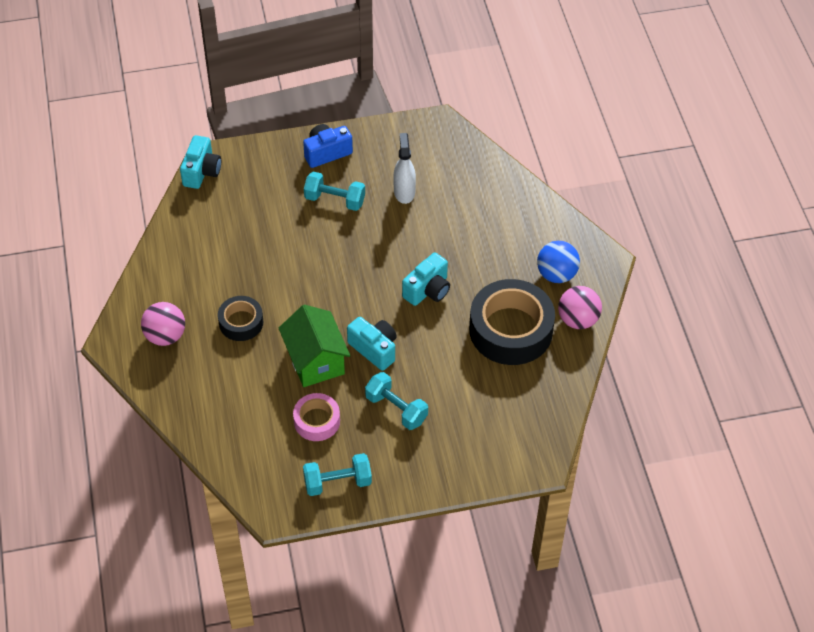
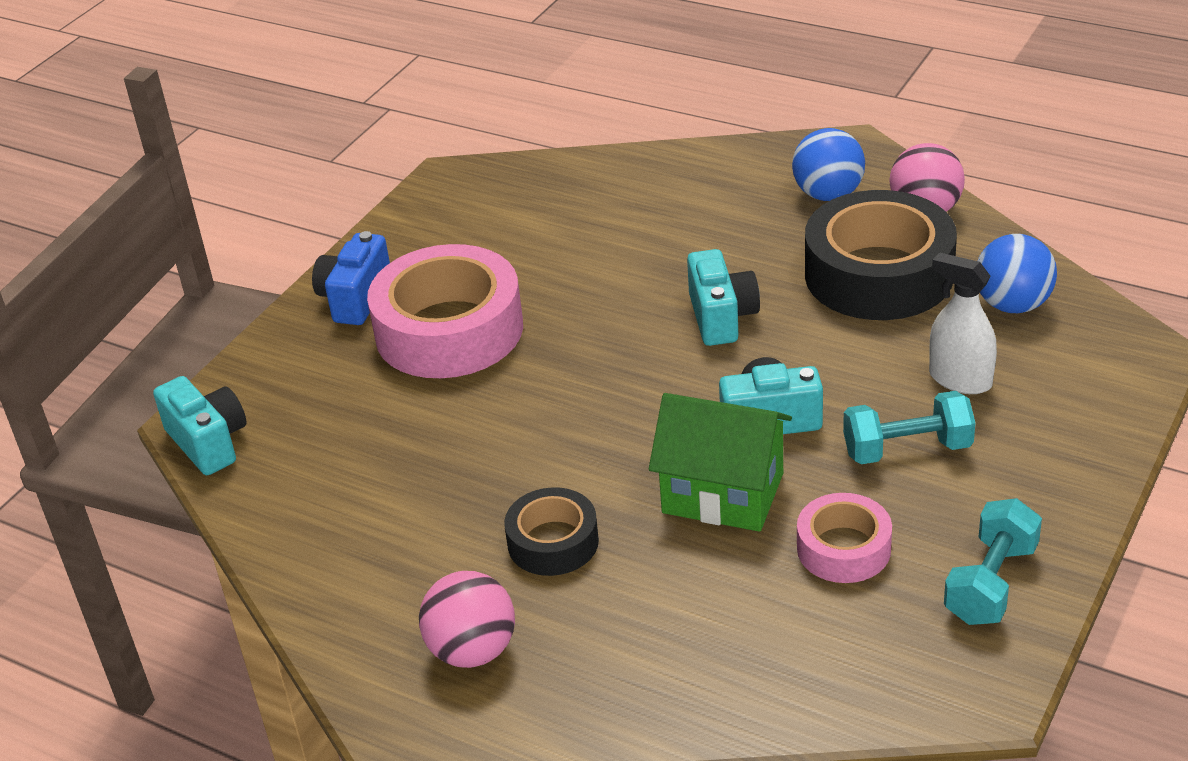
camera: 45 degrees left, 15 degrees down
(335, 200) = (449, 330): turquoise dumbbell -> pink tape
(404, 192) = (522, 259): white spray bottle -> white spray bottle (960, 379)
(532, 393) = (1012, 305): none -> blue ball

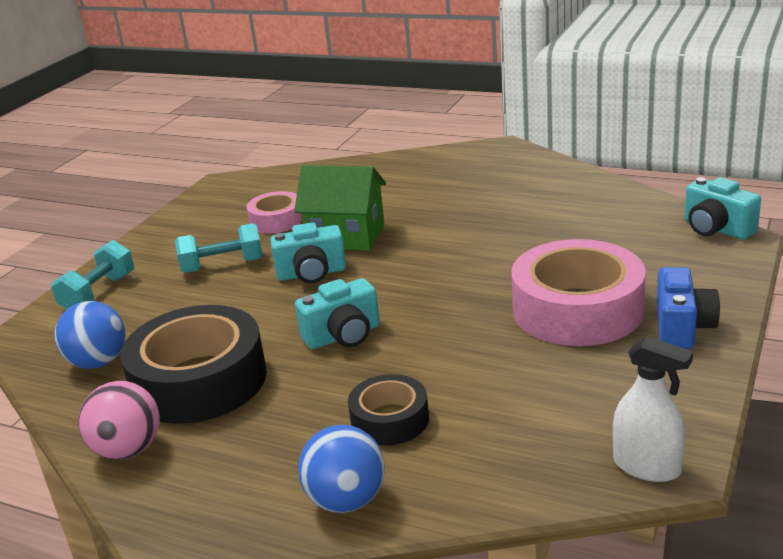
camera: 175 degrees right, 10 degrees down
(472, 651) = (480, 169): pink ball -> none
(553, 542) = (449, 207): black tape -> black tape (390, 419)
(721, 317) = (343, 336): turquoise camera -> turquoise camera turned 105 degrees counterclockwise
(828, 194) = (222, 465): blue ball -> blue ball (346, 500)
(960, 379) = (168, 307): white spray bottle -> white spray bottle (647, 467)
(990, 583) = (200, 215): turquoise dumbbell -> turquoise dumbbell (99, 293)

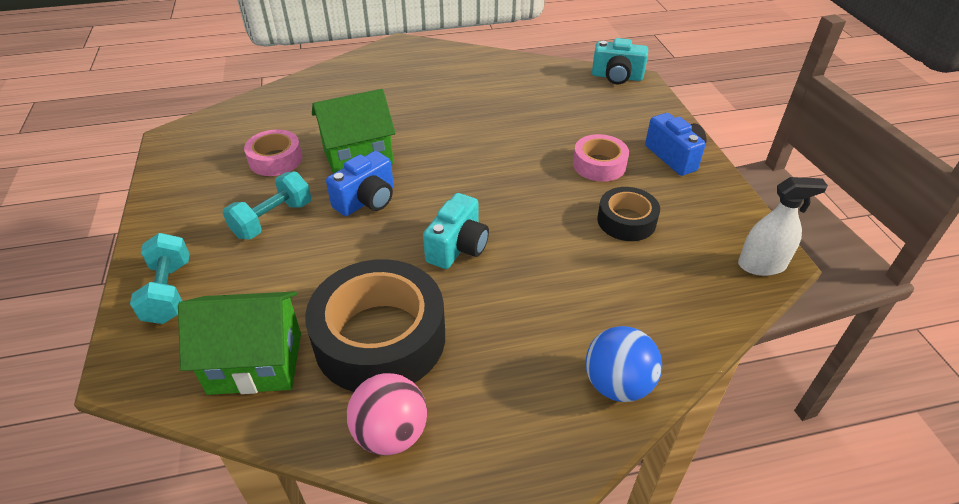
camera: 40 degrees left, 15 degrees up
(98, 362) = (255, 363): blue ball -> green house
(311, 273) = (367, 200): turquoise camera -> blue camera
(390, 419) = (572, 303): black tape -> black tape (626, 221)
(577, 309) = (599, 165): pink tape -> pink tape, size x0.53

